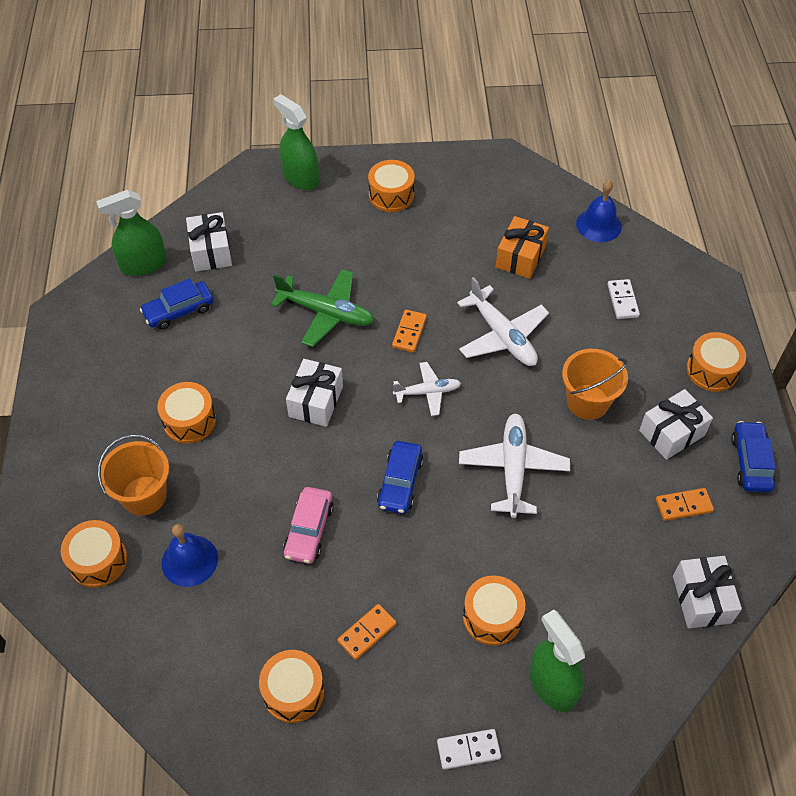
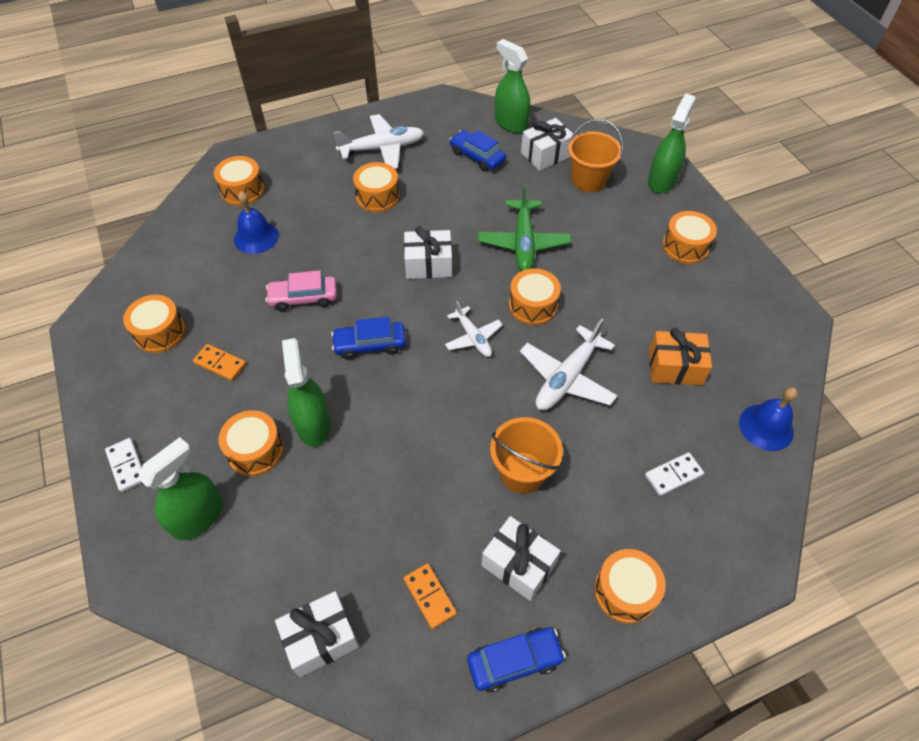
camera: 70 degrees right, 0 degrees up
(144, 495) = (303, 195): orange bucket -> orange bucket (589, 180)
(409, 332) = (533, 305): orange domino -> orange drum
(479, 557) = (313, 424): none -> green spray bottle
(513, 468) = (416, 426): white plane -> white plane (382, 148)

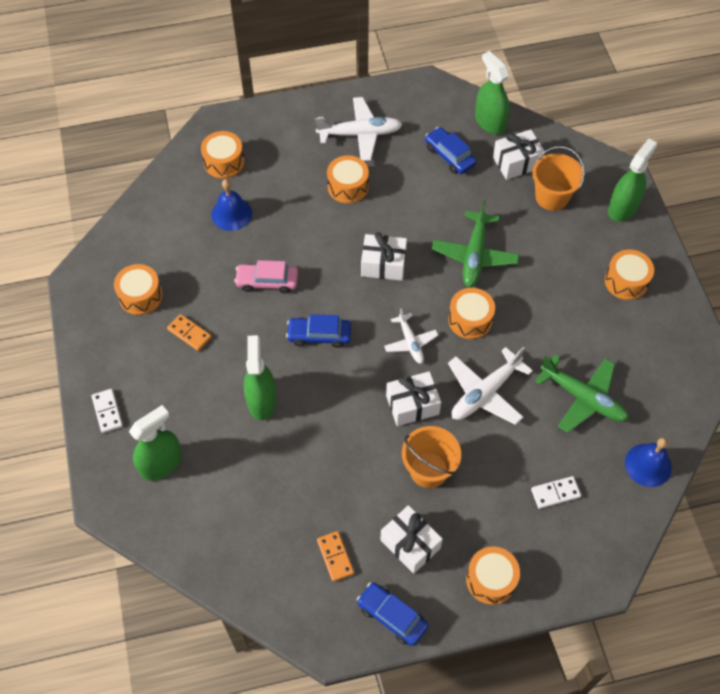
camera: 10 degrees right, 5 degrees up
(255, 450) = (212, 415): orange drum -> none
(321, 639) = (247, 574): white gift -> white gift (412, 405)
(514, 661) = (392, 616): blue car -> blue car turned 135 degrees counterclockwise
(675, 367) = (583, 398): orange gift -> green plane

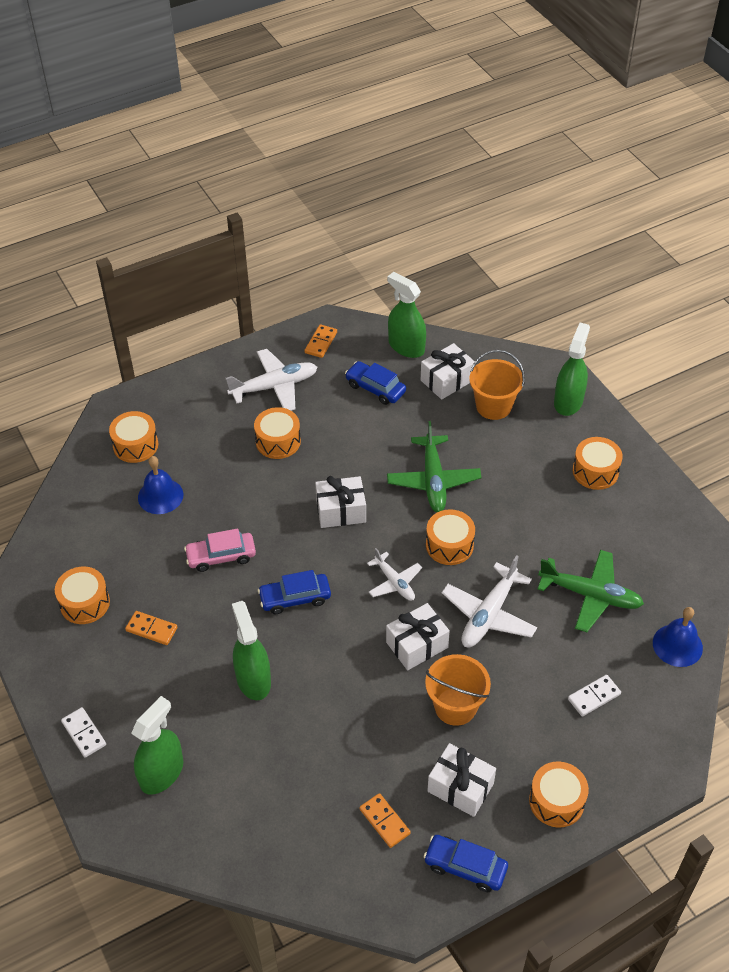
camera: 15 degrees left, 10 degrees down
(414, 101) = (321, 342): none -> orange domino

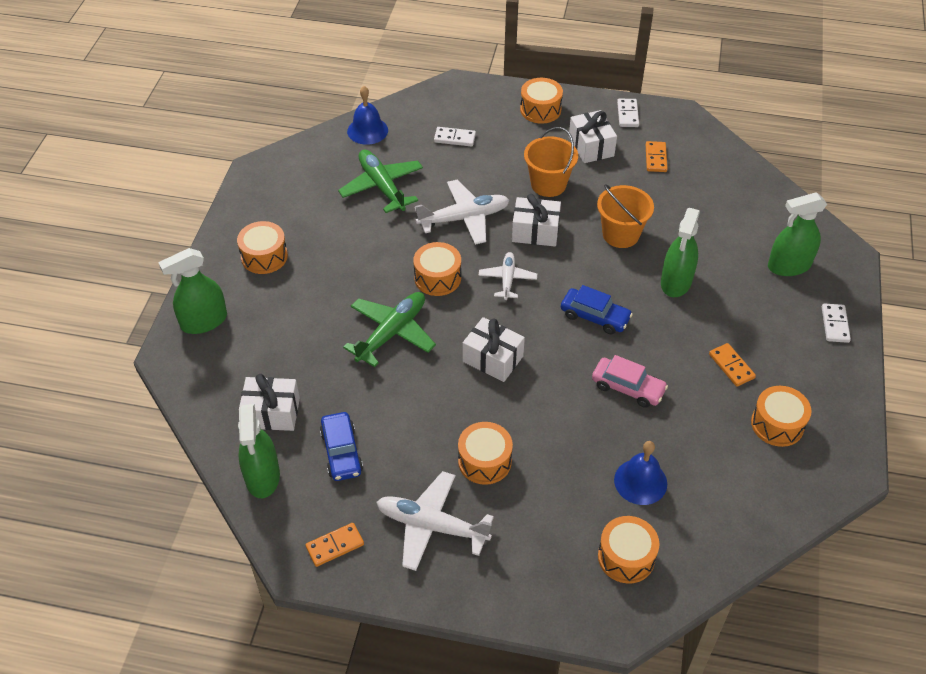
camera: 140 degrees left, 0 degrees up
(465, 867) = (627, 114): blue car -> white domino
(493, 406) = (266, 360): orange bucket -> orange bucket (620, 234)

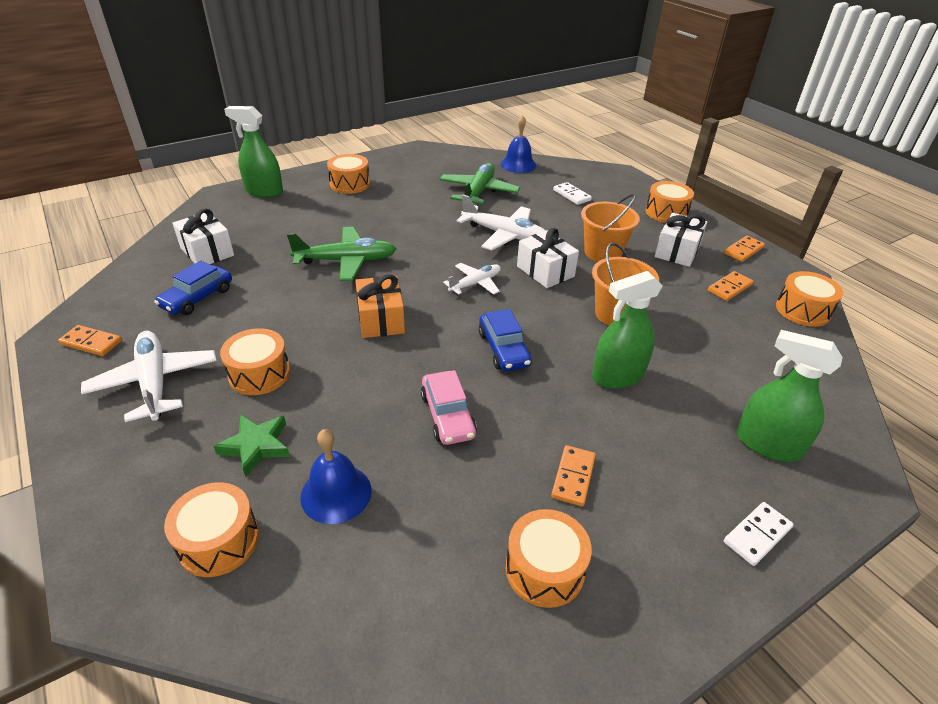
camera: 45 degrees right, 10 degrees down
(262, 477) = (139, 277): green spray bottle -> none
(437, 278) = (429, 253): orange drum -> orange drum (802, 310)
(493, 359) = (381, 319): white gift -> orange gift
(560, 500) = (256, 446): none -> green star
(627, 114) = (743, 250): white domino -> orange domino

